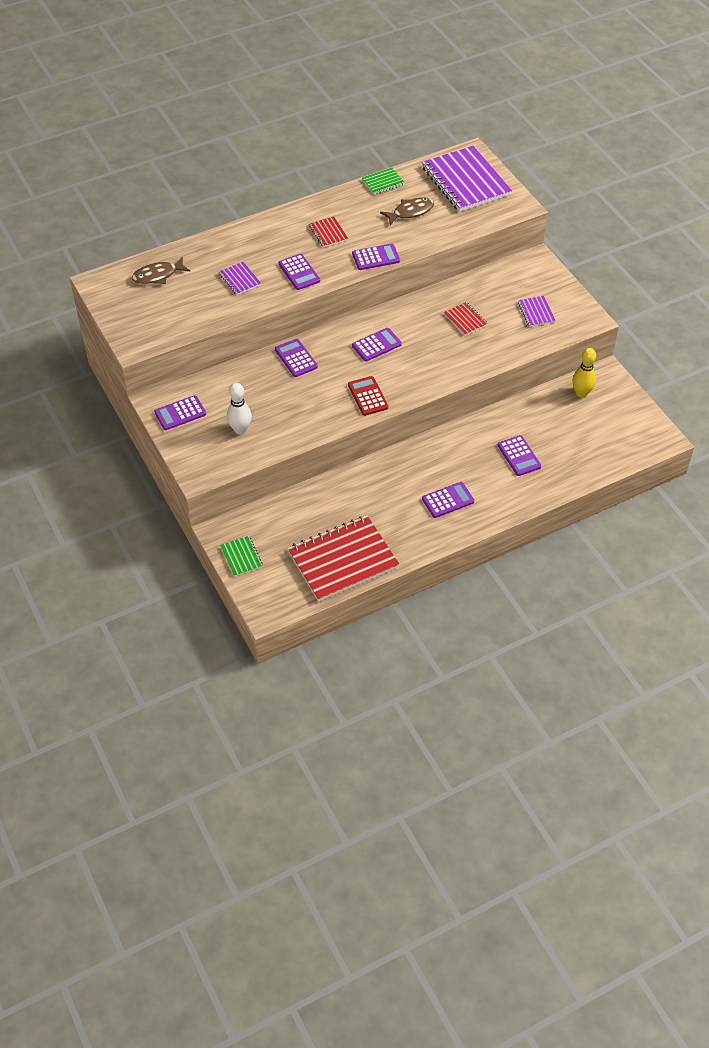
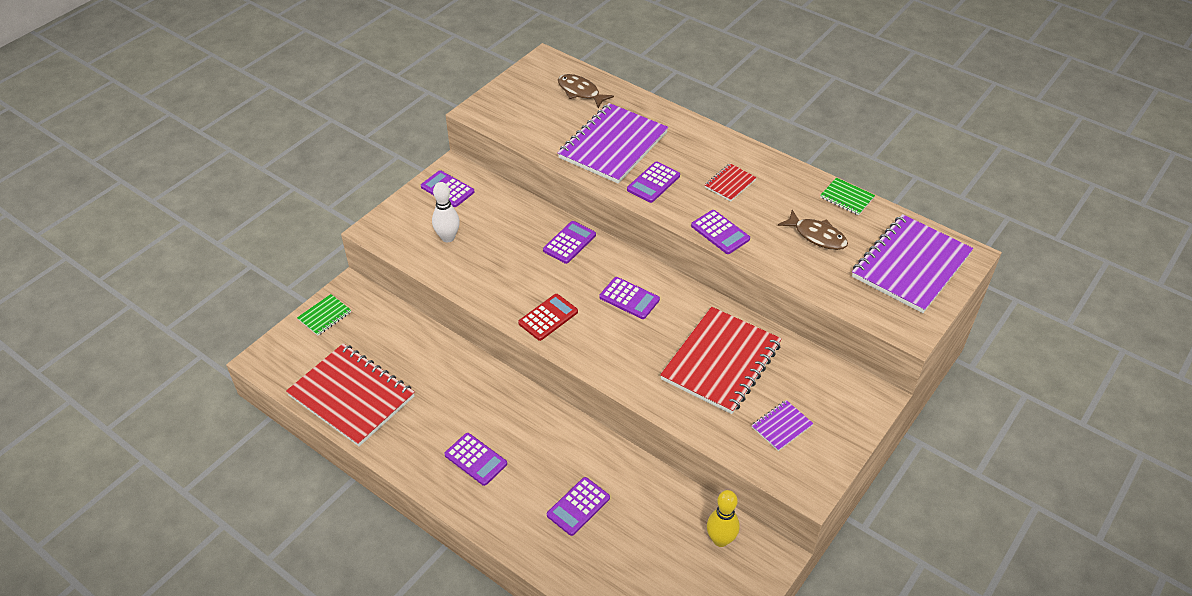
camera: 65 degrees right, 5 degrees down
(240, 279) = (613, 145): purple notebook -> purple notebook, size x2.25
(465, 320) = (721, 362): red notebook -> red notebook, size x2.25

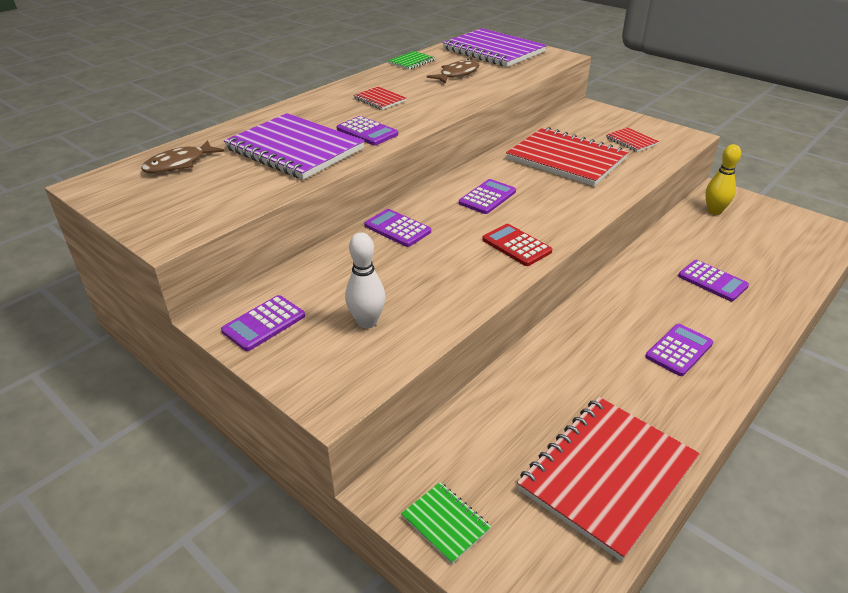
camera: 85 degrees left, 10 degrees down
(720, 232) = (448, 107): purple calculator -> none
(781, 426) = (631, 141): purple notebook -> red notebook

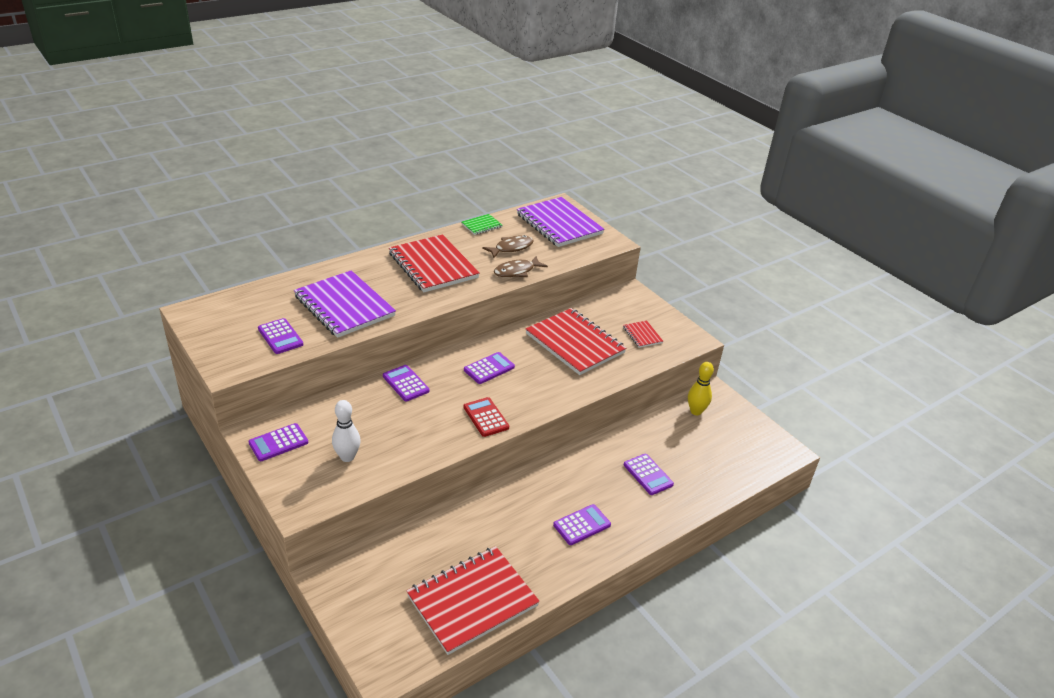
camera: 10 degrees right, 0 degrees up
(179, 164) = (257, 304): brown fish -> brown fish (517, 271)
(367, 132) = (406, 299): purple calculator -> purple calculator (280, 337)
(379, 100) = (433, 265): red notebook -> red notebook, size x2.25
(445, 523) = (351, 605): green notebook -> none

